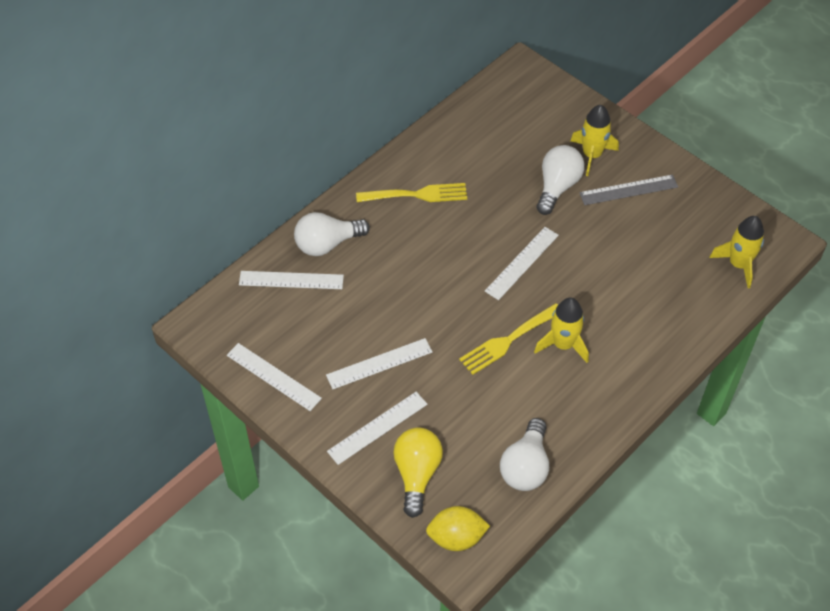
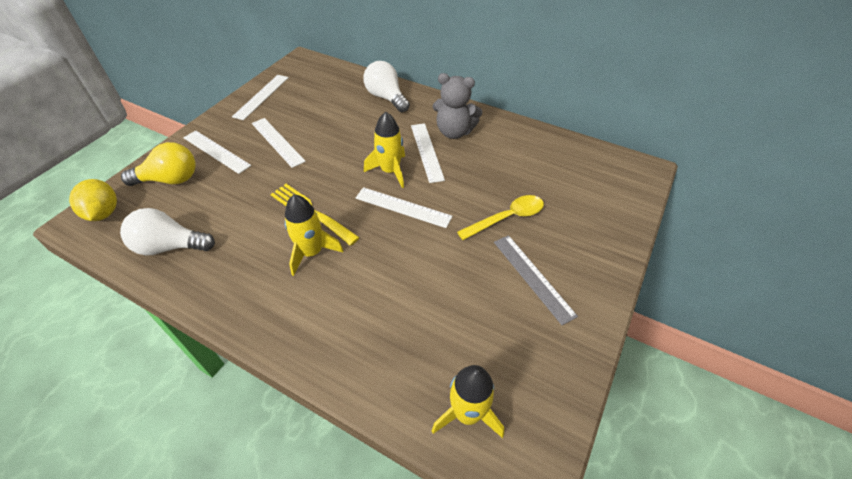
camera: 75 degrees right, 5 degrees down
(291, 280) = (348, 88): white ruler -> white ruler (427, 151)
(417, 194) = (454, 132): yellow fork -> grey teddy bear
(557, 187) = (507, 218): white light bulb -> yellow spoon
(592, 155) = (564, 238): yellow rocket -> yellow rocket (390, 171)

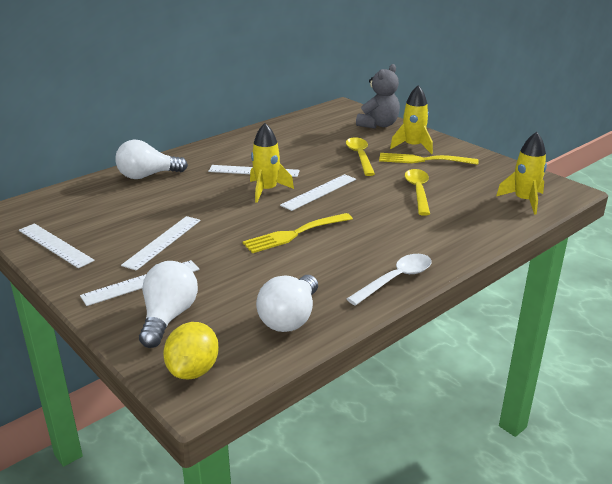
camera: 70 degrees left, 20 degrees down
(104, 213) = (193, 370): yellow lemon -> yellow lemon turned 75 degrees counterclockwise
(170, 179) = (168, 317): yellow light bulb -> white light bulb
(240, 307) = (396, 279): none -> white spoon
(277, 142) = (162, 242): white ruler -> white ruler turned 45 degrees counterclockwise
(312, 252) = (348, 239): yellow rocket -> yellow rocket (413, 146)
(442, 289) = (418, 191): none -> yellow spoon
(454, 132) = (237, 155): grey teddy bear -> grey teddy bear (378, 125)
(533, 277) = (423, 160): grey ruler -> yellow fork

